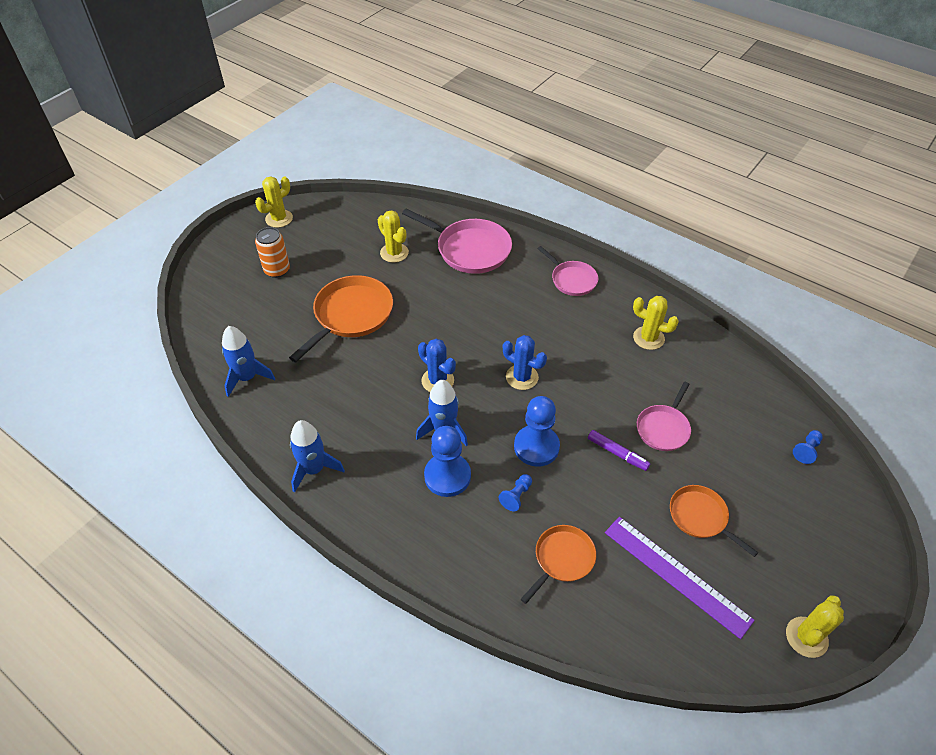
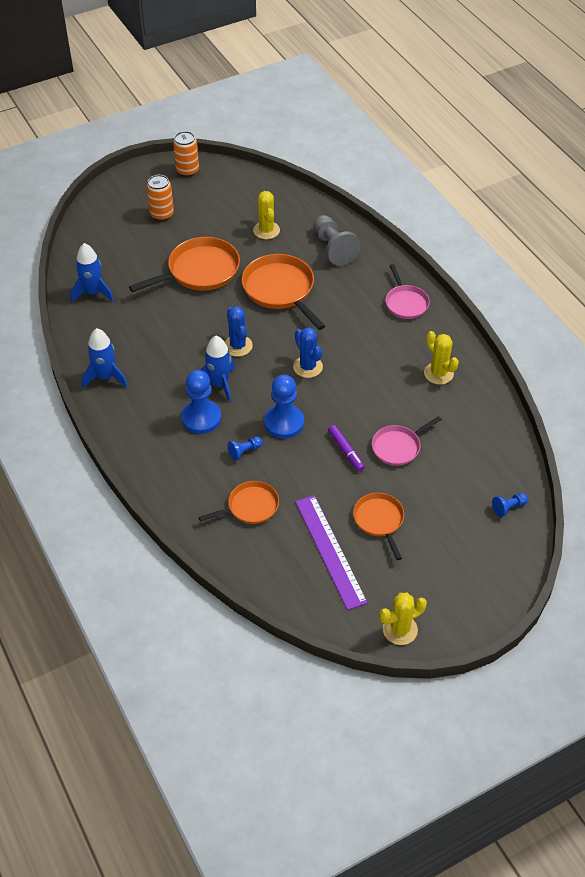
camera: 25 degrees right, 0 degrees up
(279, 219) = (187, 170): yellow cactus -> orange can
(444, 307) = (280, 289): none -> orange pan
(470, 249) = (333, 248): pink pan -> grey pawn

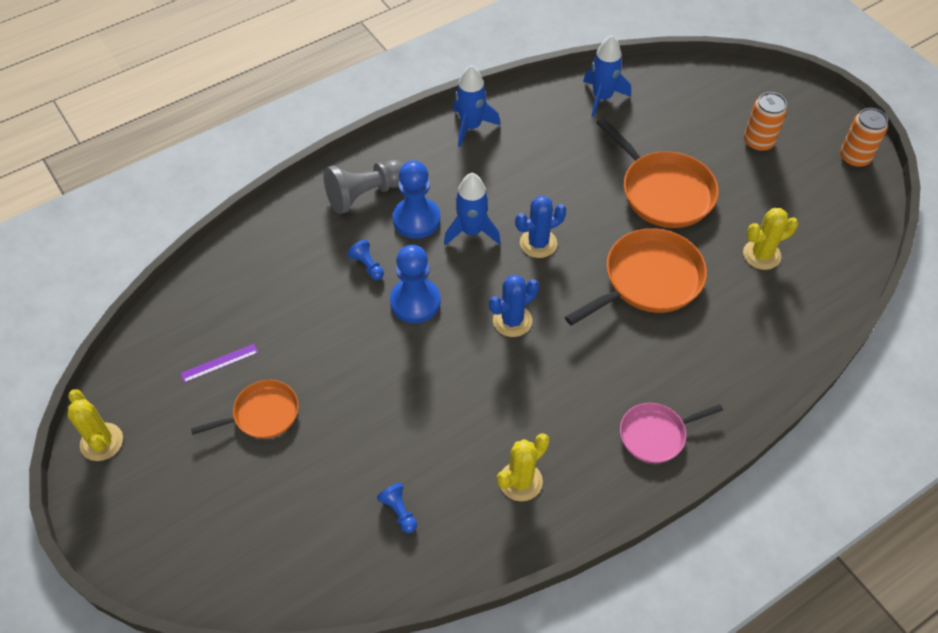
camera: 85 degrees right, 5 degrees up
(250, 506) = (286, 279): orange pan -> none
(330, 551) = (219, 363): purple ruler -> purple ruler, size x0.47
(333, 248) = (748, 337): grey pawn -> grey pawn (365, 194)
(346, 451) = (372, 372): purple marker -> none
(398, 447) = (382, 432): pink pan -> none
(508, 507) = (280, 574): blue pawn -> blue pawn (399, 511)

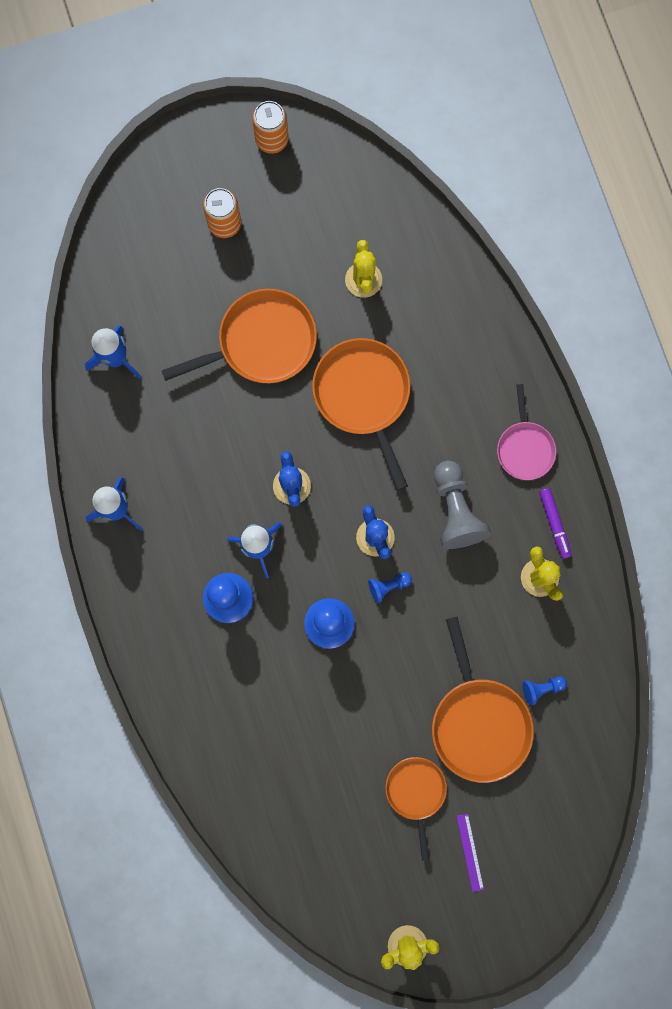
camera: 75 degrees left, 25 degrees up
(219, 363) = (349, 825): purple ruler -> purple ruler (470, 852)
(346, 457) = (479, 723): none -> orange pan
(365, 194) = (180, 643): grey pawn -> grey pawn (455, 510)
(367, 266) = (273, 660): blue pawn -> blue pawn (388, 586)
(585, 483) = (554, 523): none -> purple marker

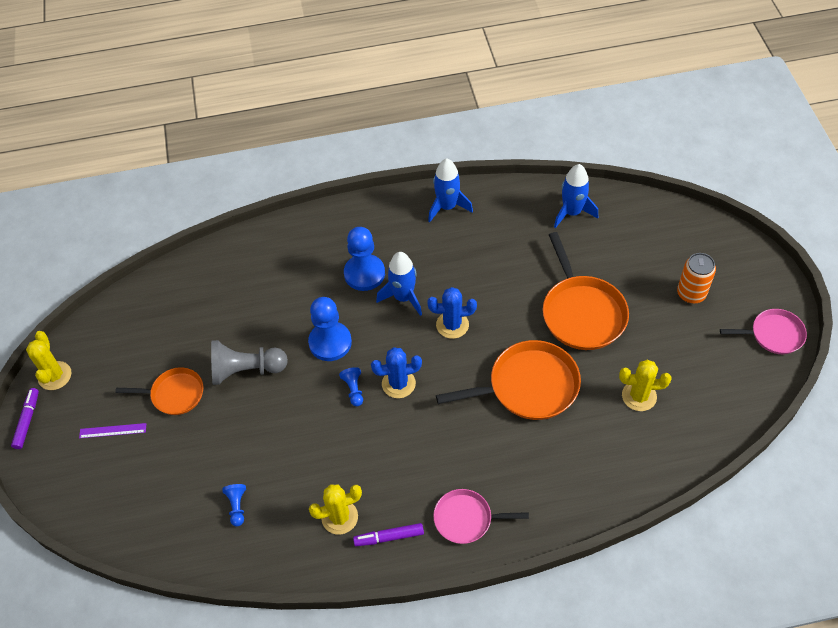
camera: 100 degrees right, 25 degrees down
(272, 139) = (774, 334): orange can -> pink pan
(455, 510) = (413, 451): grey pawn -> grey pawn (246, 370)
(469, 959) = (27, 421): none -> purple marker
(479, 723) = (219, 450): orange pan -> none

